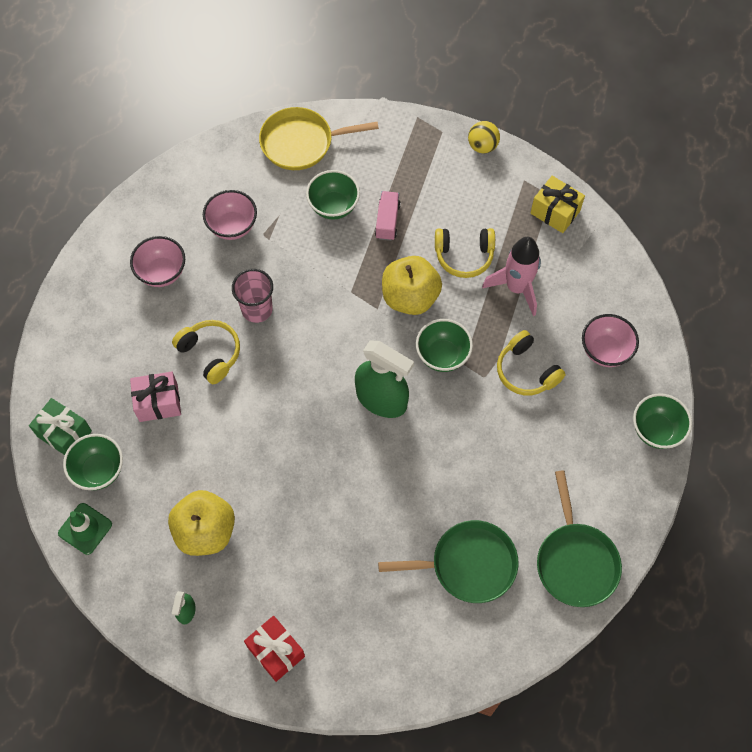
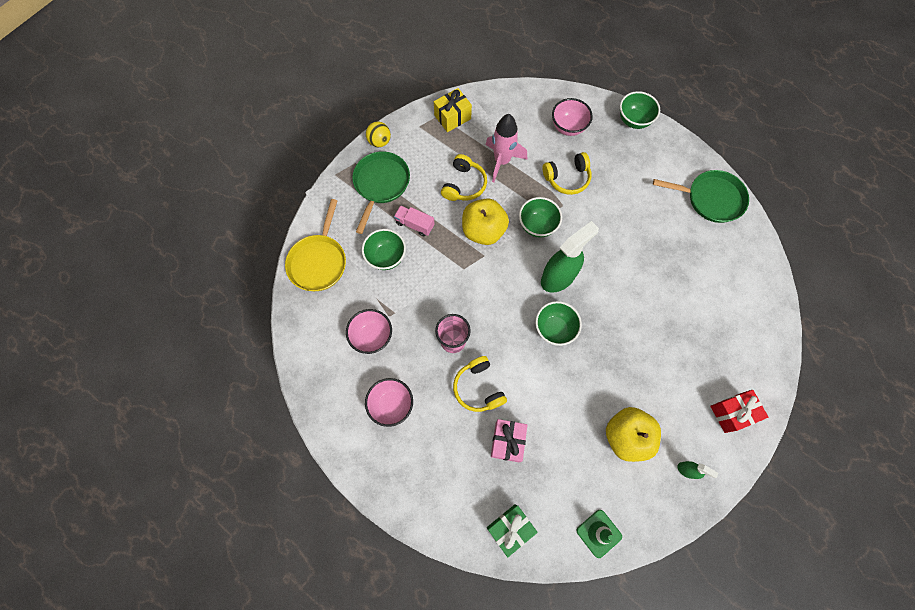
camera: 70 degrees left, 5 degrees up
(99, 470) = (552, 507): green bowl -> green bowl (554, 329)
(210, 353) = (478, 388): yellow headphones -> yellow headphones turned 90 degrees counterclockwise
(468, 564) = (697, 263): green pan -> green pan (381, 184)

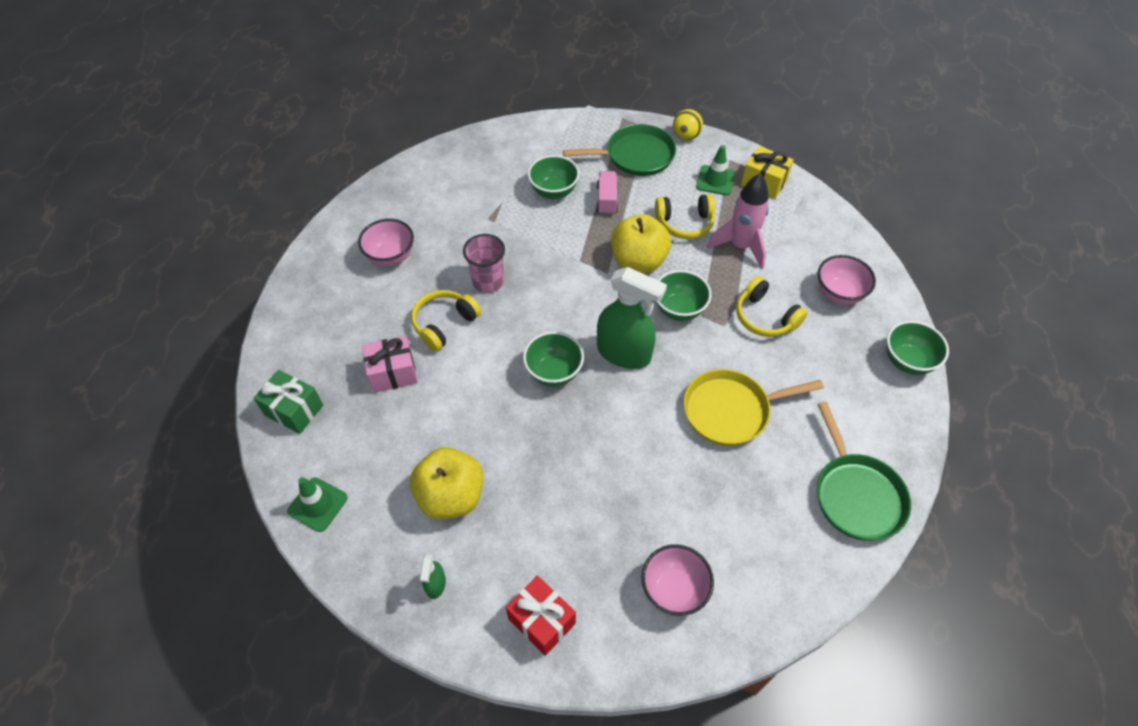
camera: 65 degrees right, 15 degrees down
(319, 261) = (517, 143): yellow pan -> yellow pan (731, 410)
(372, 336) = (458, 214): pink bowl -> pink bowl (673, 590)
(434, 145) = (715, 180): none -> green traffic cone

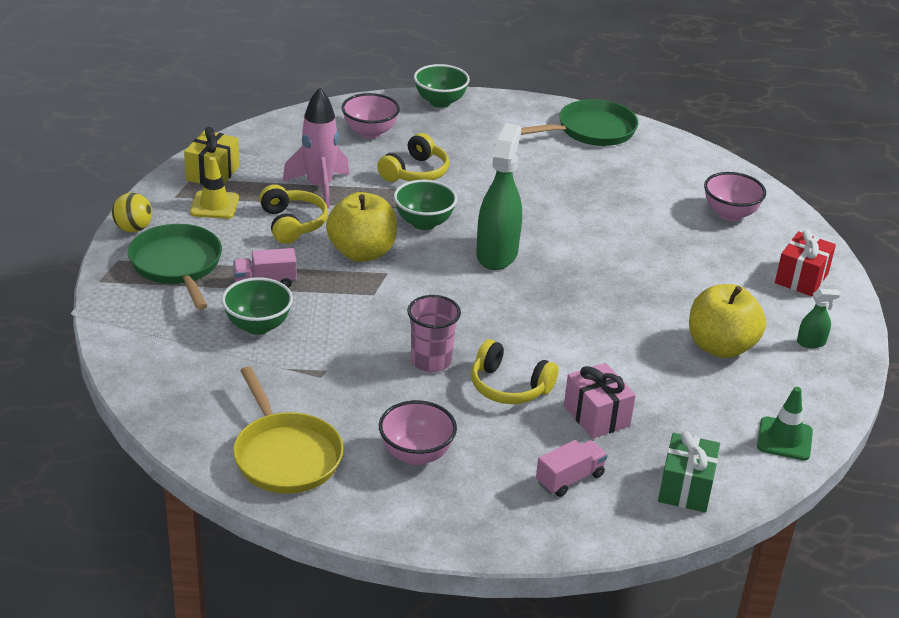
camera: 105 degrees left, 20 degrees down
(333, 338) = (569, 479): none -> pink truck
(554, 372) = (541, 297): green bowl -> none
(715, 180) = (214, 205): green traffic cone -> yellow traffic cone
(731, 410) = (537, 190): yellow pan -> yellow pan (285, 455)

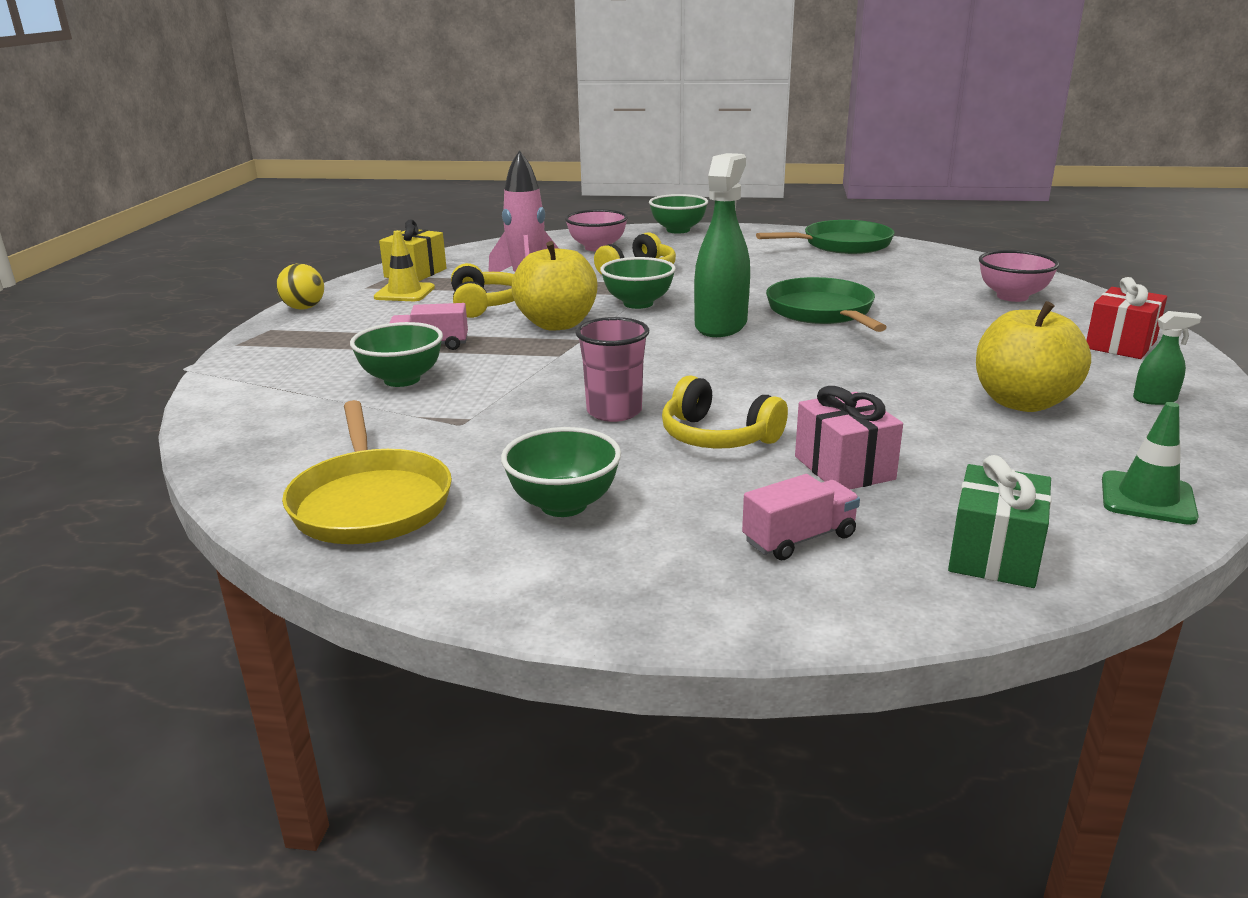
camera: 10 degrees right, 10 degrees down
(177, 265) = (335, 333): green pan -> green pan (822, 312)
(416, 454) = (563, 505): pink bowl -> green bowl

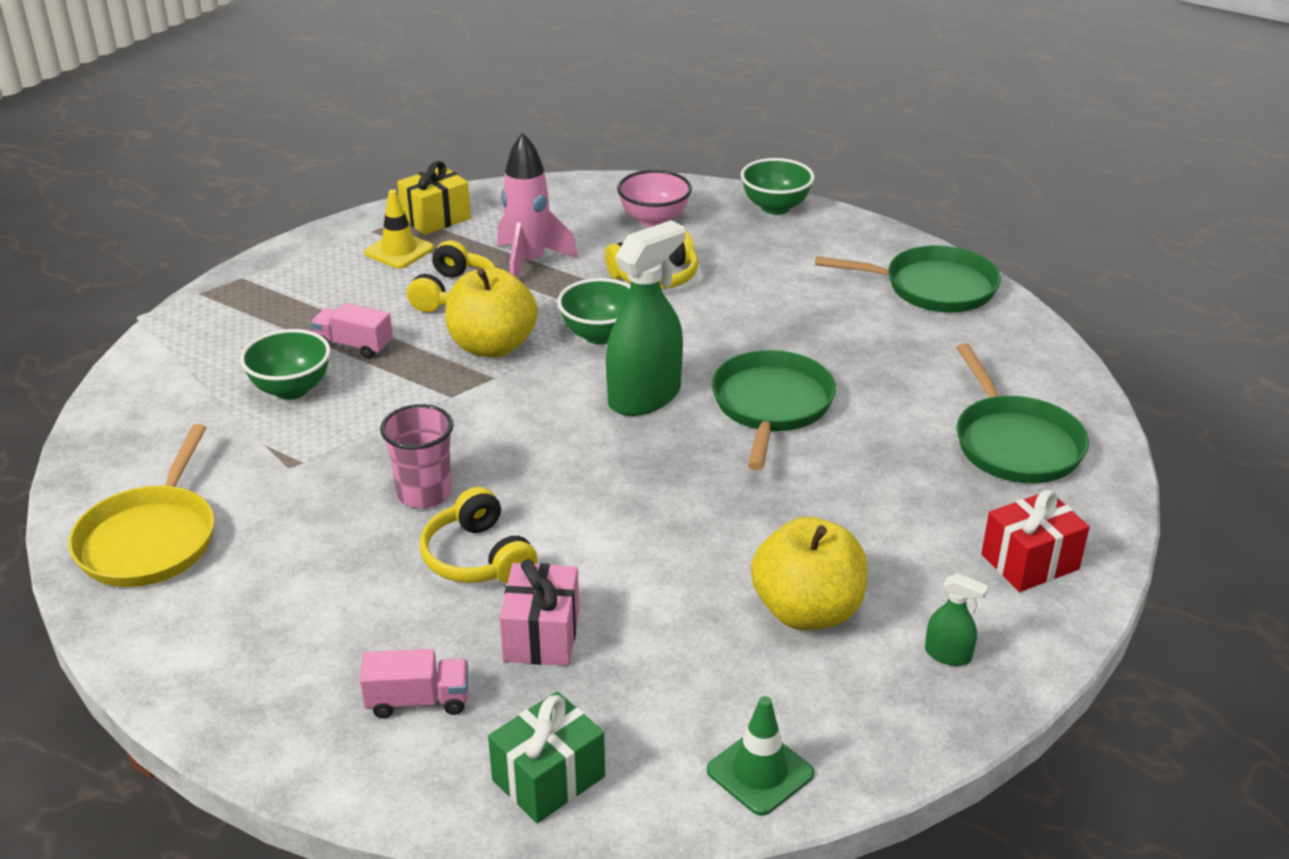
camera: 25 degrees right, 10 degrees up
(304, 308) = (293, 251): yellow ball -> none
(563, 505) = (281, 595): green bowl -> none
(1012, 297) = (1014, 443): pink bowl -> green pan

